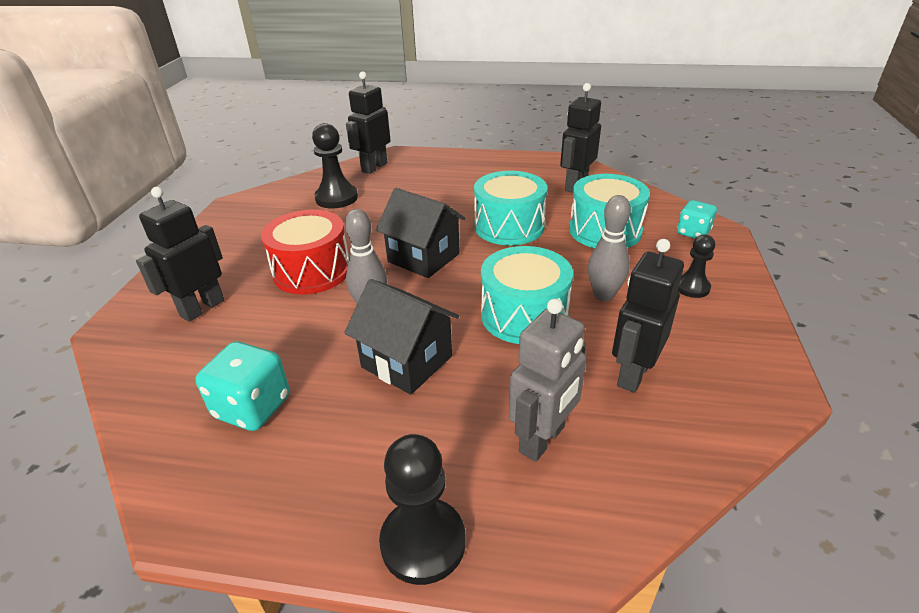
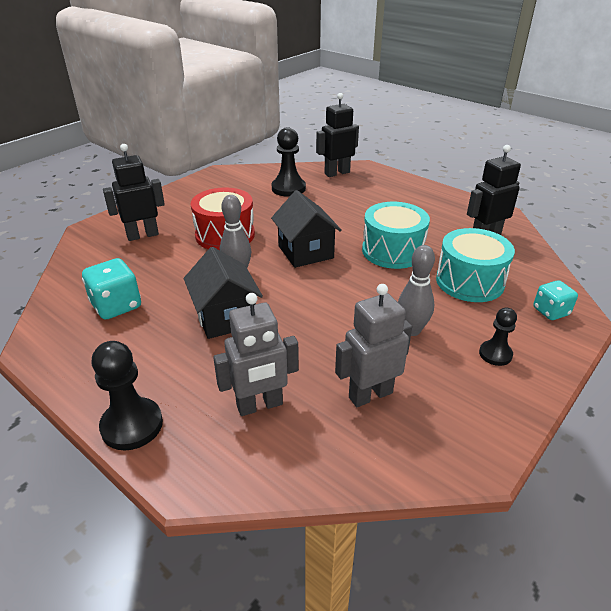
camera: 30 degrees right, 0 degrees up
(524, 315) = (334, 320): turquoise drum -> none
(633, 374) = (370, 394): black robot -> grey robot

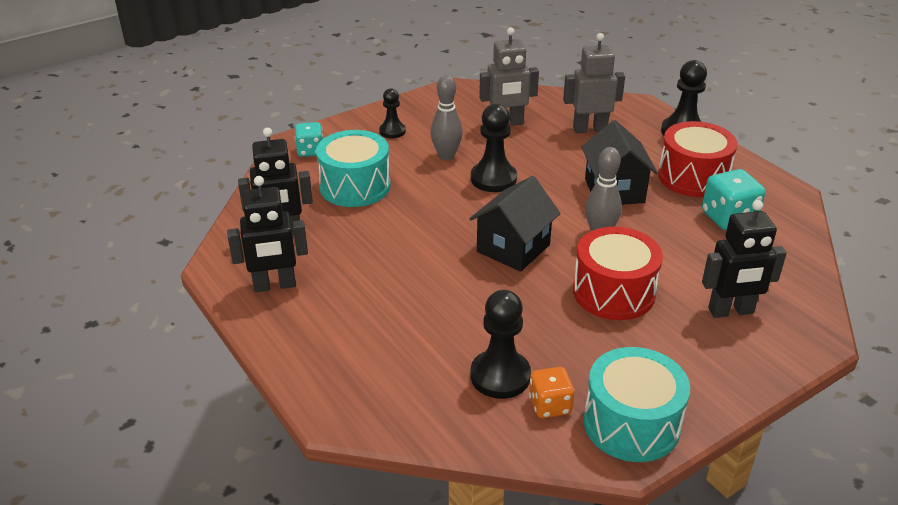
camera: 165 degrees left, 0 degrees up
(138, 349) = (693, 177): none -> red drum
(258, 182) = (550, 405): none -> orange dice
(305, 252) = (513, 248): black house -> black house turned 45 degrees clockwise
(337, 173) = (397, 405): black robot -> black robot (275, 285)
(349, 310) = (493, 179): none -> black pawn
(393, 251) = (408, 232): turquoise drum -> turquoise drum (631, 424)

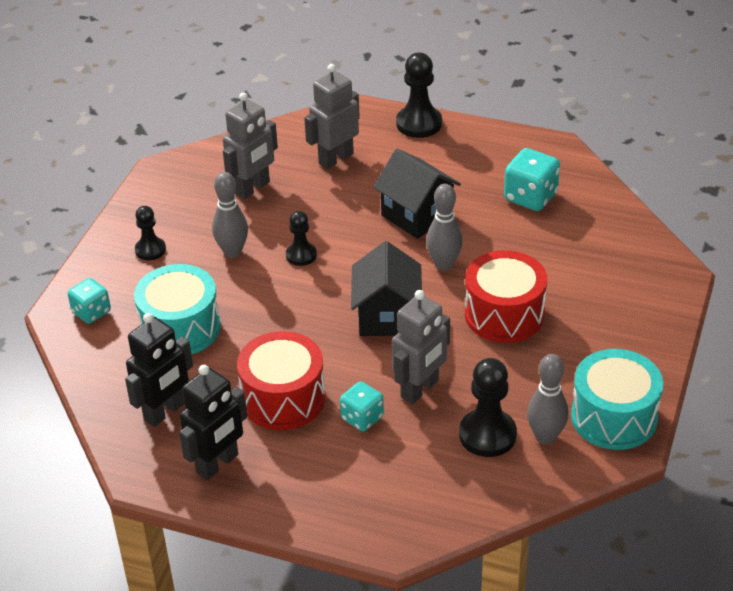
camera: 35 degrees left, 5 degrees up
(413, 309) = (362, 418): none -> turquoise dice
(482, 312) = (420, 389): none -> grey robot
(493, 179) = (301, 255): black pawn -> black pawn, size x0.61
(550, 405) = (545, 437): orange dice -> grey bowling pin
(693, 177) = (468, 169): red drum -> red drum (283, 398)
(731, 311) = (603, 284): black robot -> none

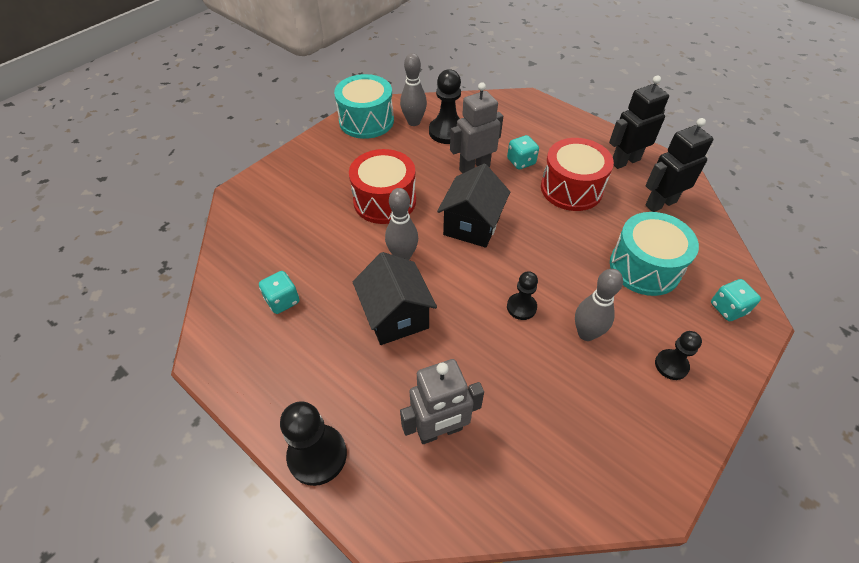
camera: 160 degrees left, 10 degrees up
(253, 188) = (548, 417): grey robot -> none
(530, 197) = (282, 301): turquoise dice -> turquoise dice, size x0.66

